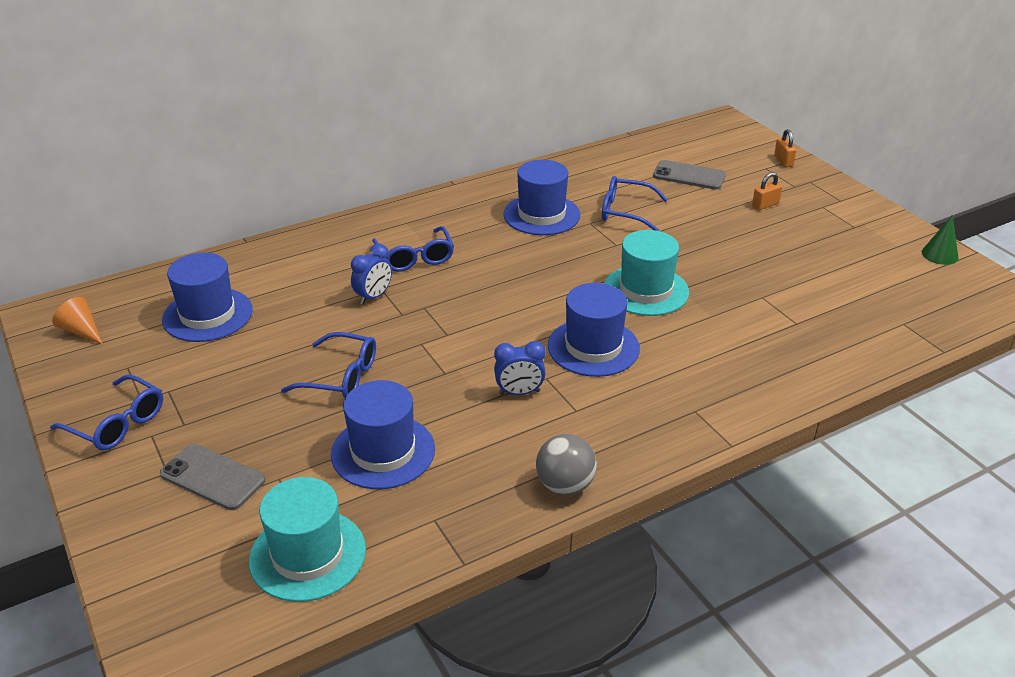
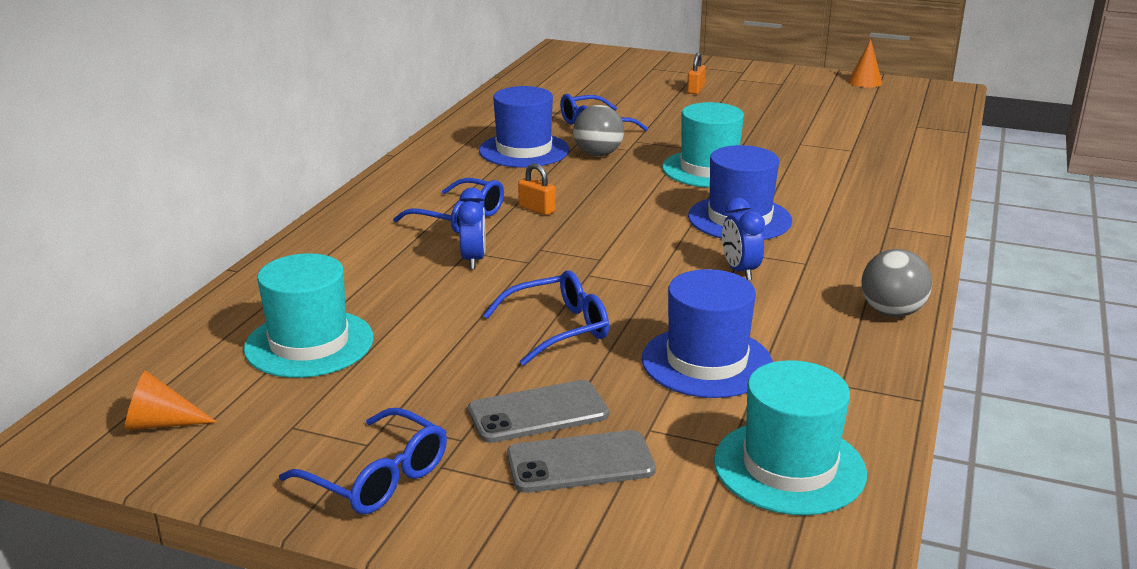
camera: 40 degrees left, 10 degrees down
(116, 423) = (376, 477): blue glasses -> blue glasses turned 45 degrees clockwise
(207, 315) = (309, 343): blue hat -> turquoise hat
(519, 392) = (740, 271): blue clock -> blue clock turned 120 degrees clockwise
(587, 240) = (598, 154): none -> grey ball
(689, 175) = (601, 89): grey phone -> grey phone (538, 412)
(783, 161) = (658, 61): orange padlock -> orange padlock (536, 209)
(939, 254) = (865, 82): green cone -> orange cone

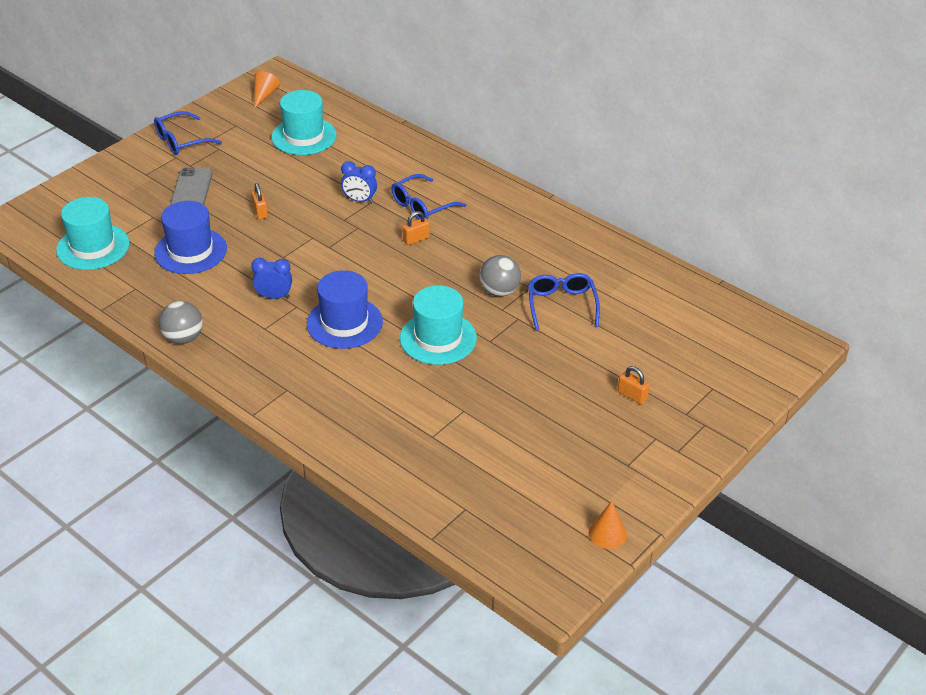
camera: 110 degrees right, 15 degrees up
(524, 150) = (526, 257): blue hat -> none
(557, 329) = (260, 212): blue glasses -> orange padlock
(580, 462) = (146, 192): grey phone -> none

